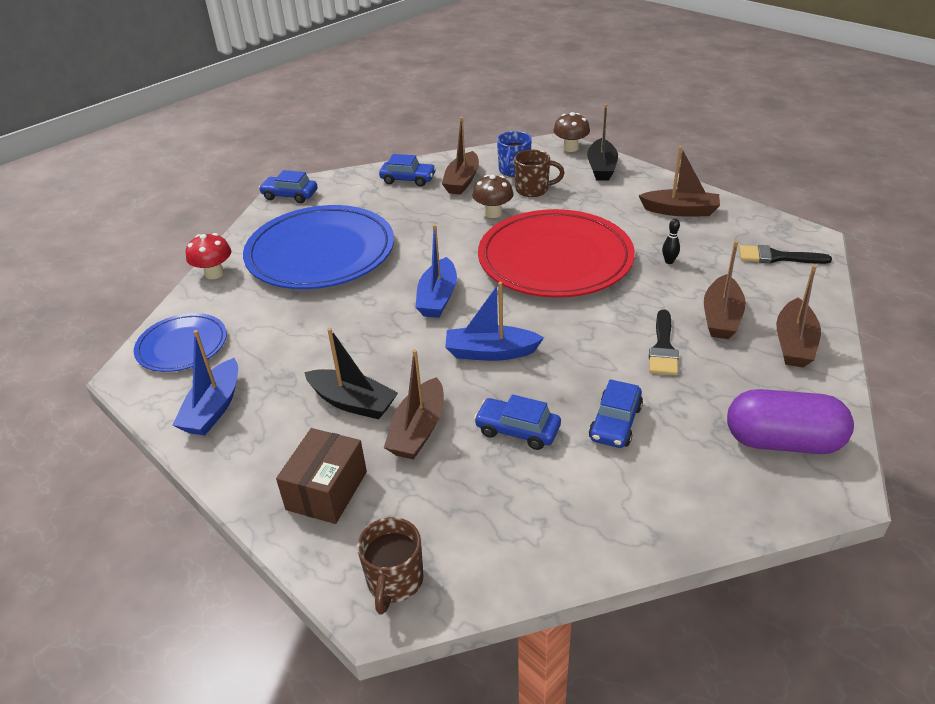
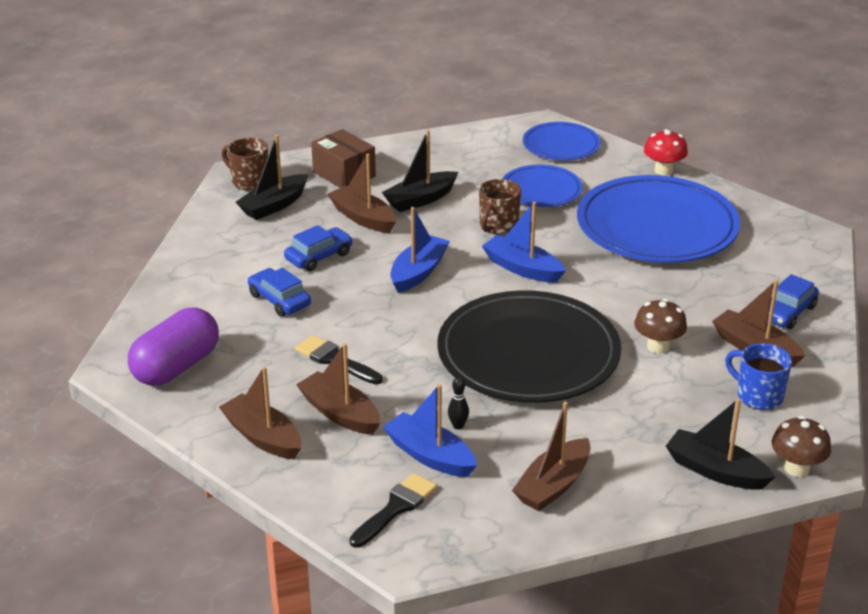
camera: 115 degrees right, 5 degrees down
(214, 408) = (470, 148): blue boat -> blue boat (430, 456)
(288, 330) = (541, 190): none -> blue plate
(290, 195) = (799, 231): blue car -> none
(439, 521) = (274, 205): none -> black boat
(533, 189) = (694, 393): brown mug -> brown mug (498, 226)
(555, 259) = (528, 354): red plate -> black plate

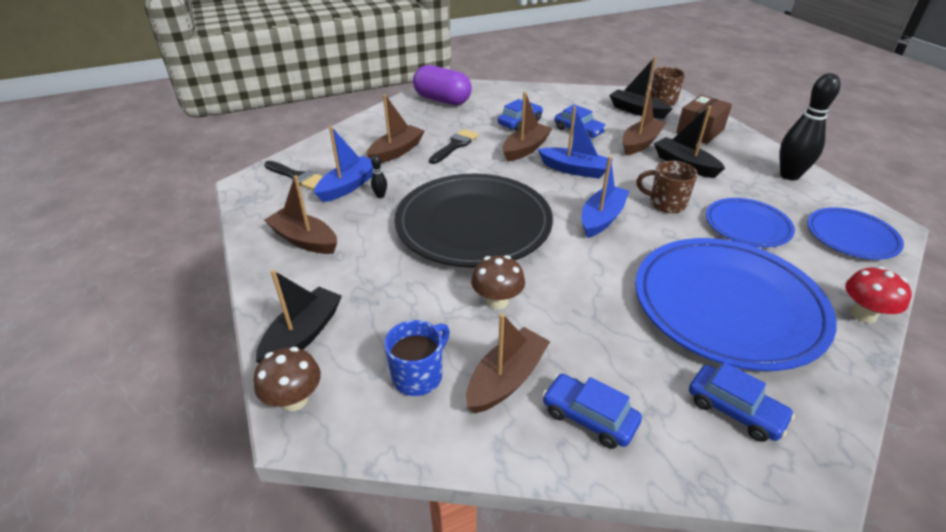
camera: 85 degrees right, 5 degrees up
(263, 437) = (374, 130): brown boat -> brown boat (525, 149)
(453, 146) = (789, 175): none -> black bowling pin
(769, 249) = (735, 410): none -> blue car

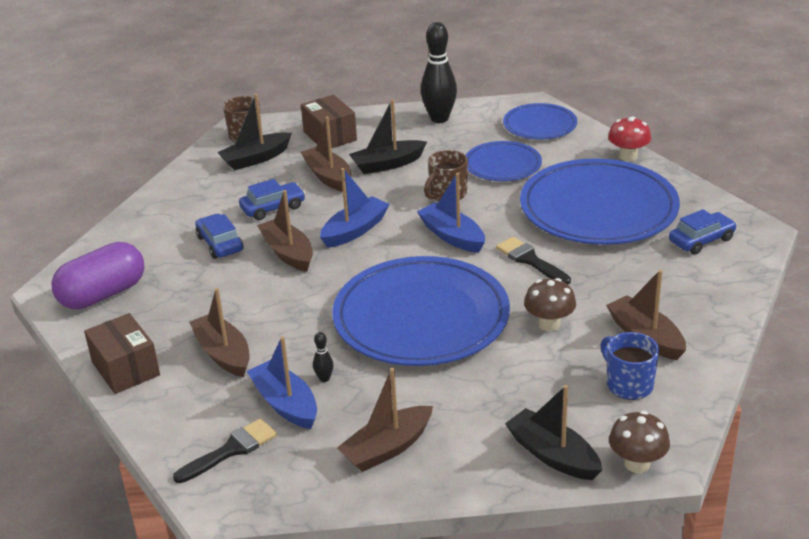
camera: 70 degrees left, 5 degrees down
(371, 124) = (126, 368): none -> brown box
(455, 146) = (242, 304): black brush -> black brush (530, 260)
(473, 224) = (421, 317): black plate -> blue plate
(589, 417) = (693, 305): blue car -> none

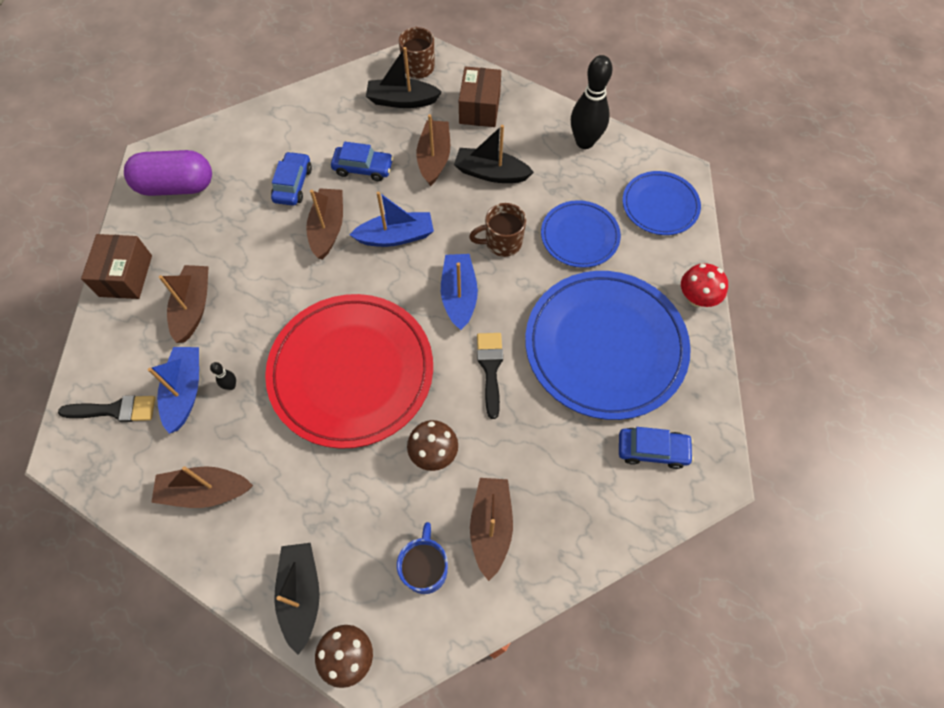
camera: 35 degrees right, 30 degrees up
(421, 317) = (351, 372): blue plate -> red plate

